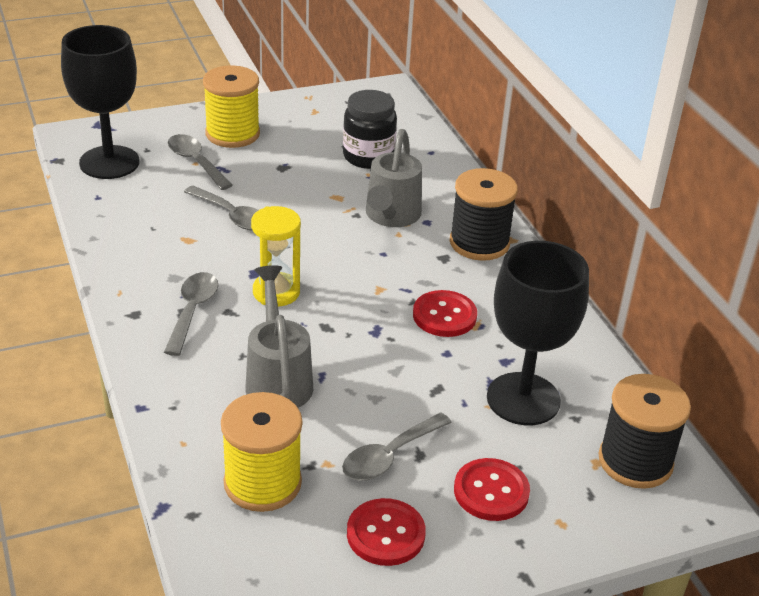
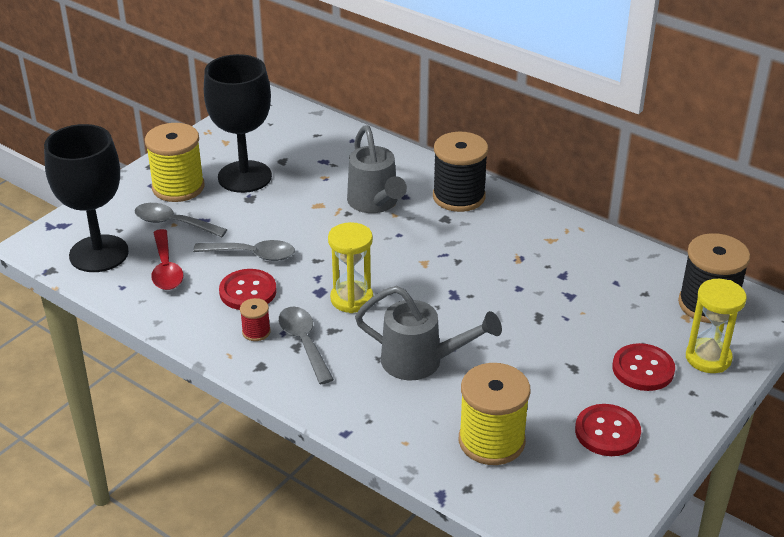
camera: 30 degrees left, 0 degrees up
(148, 197) = (166, 268): none -> red spoon
(163, 283) = (256, 332): none -> red spool
(278, 378) = (422, 362): grey watering can -> grey watering can turned 150 degrees clockwise
(368, 157) = (308, 163): black jar -> none
(389, 456) = (555, 379): grey spoon -> none
(444, 316) = (490, 262): red button -> red button (248, 291)
(523, 399) = (600, 296): black goblet -> black goblet (244, 177)
(576, 516) = (708, 358): none -> yellow hourglass

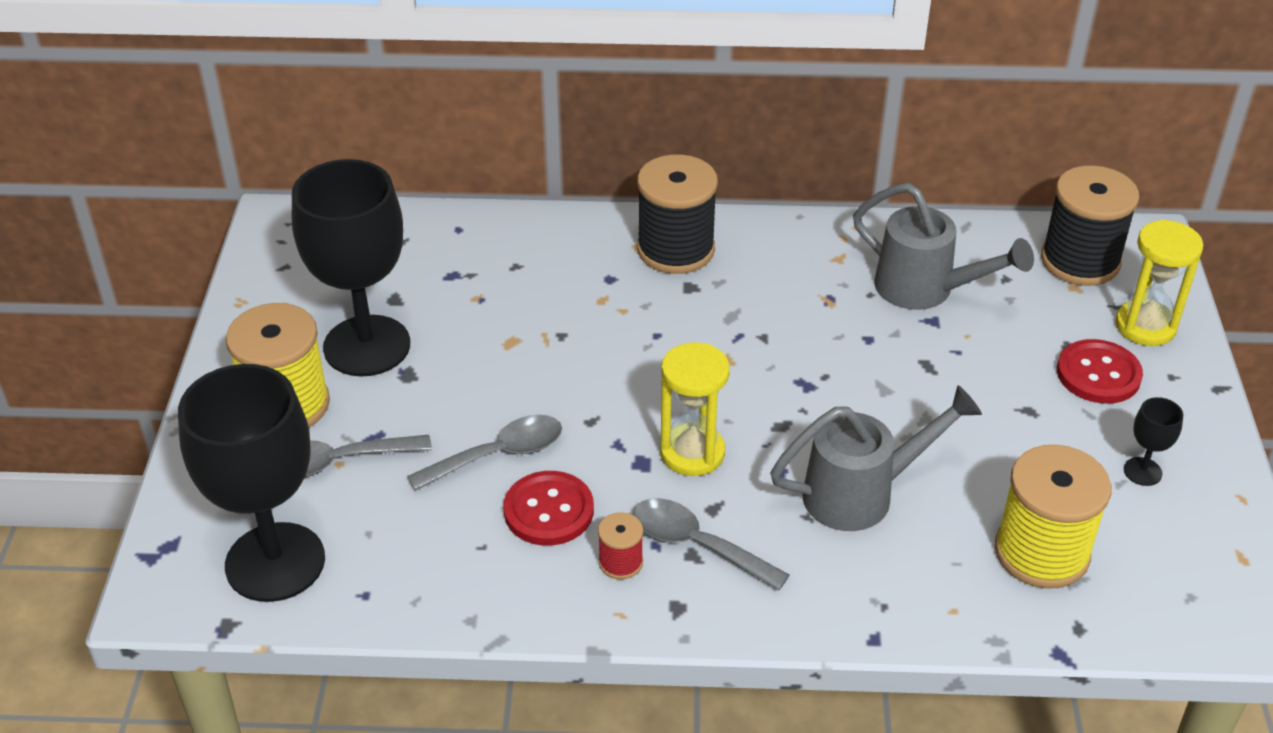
camera: 35 degrees left, 5 degrees up
(166, 268) = (400, 535): red spoon -> none
(375, 204) = (583, 306): grey watering can -> grey watering can (926, 290)
(607, 432) = (1142, 471): red button -> black goblet

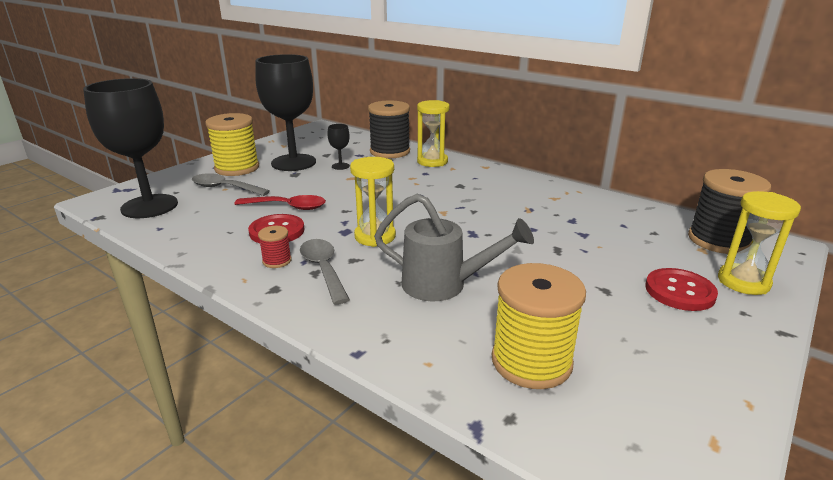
camera: 35 degrees right, 15 degrees down
(498, 454) = (288, 207): grey spoon -> red spoon
(590, 243) = (432, 161): none -> yellow hourglass
(675, 249) = (470, 173): black spool -> black spool (390, 151)
(926, 290) = (593, 222): grey watering can -> none
(1142, 471) = (666, 352): black goblet -> black goblet (340, 166)

